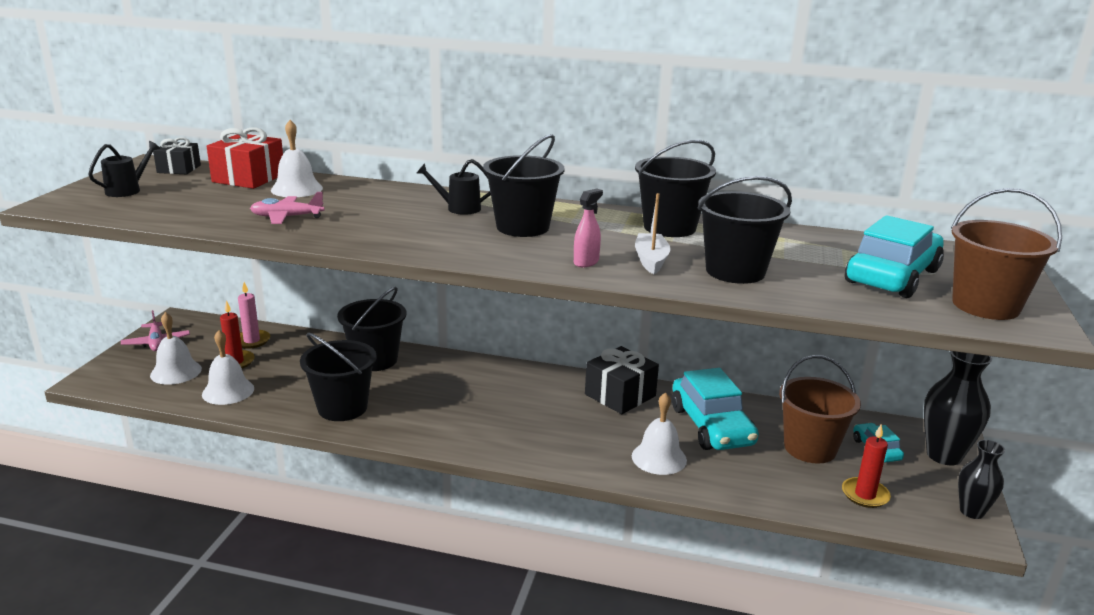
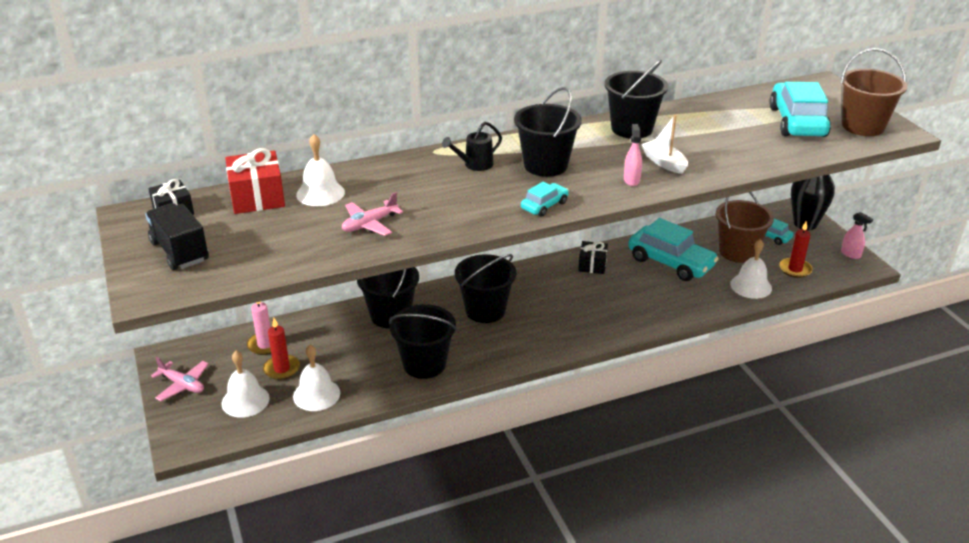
camera: 35 degrees left, 10 degrees up
(128, 190) = (179, 251): black watering can -> black truck
(458, 252) = (544, 205): none -> turquoise car
(620, 395) = (592, 265): black gift -> black gift, size x0.64
(659, 458) = (668, 299): white bell -> white bell (751, 286)
(735, 271) = (719, 152): black bucket -> black bucket (485, 310)
(971, 511) = (850, 254): black vase -> pink spray bottle

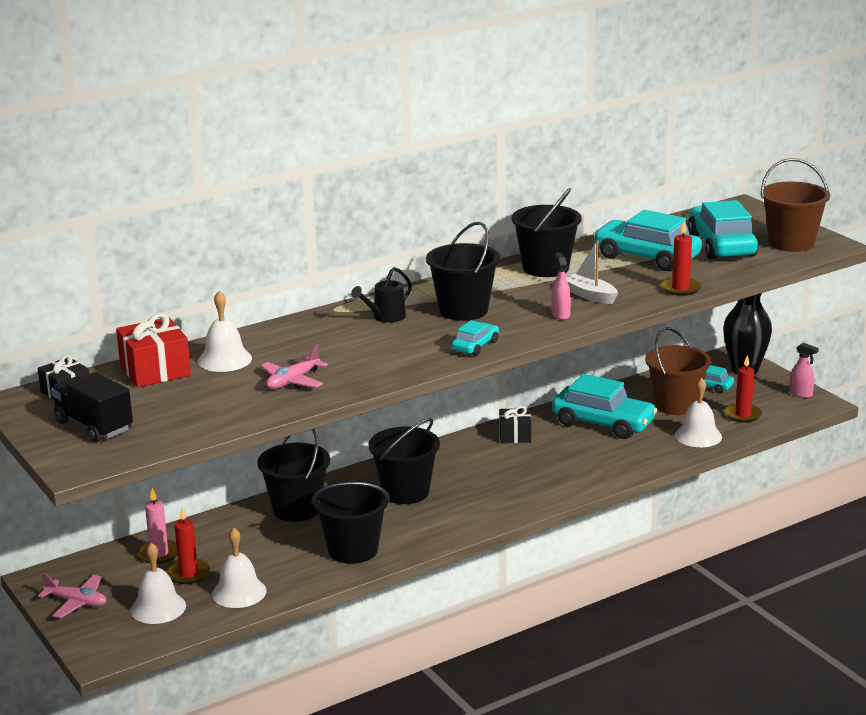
camera: 10 degrees left, 10 degrees down
(725, 127) = (646, 257): none -> turquoise car
(749, 164) = (680, 288): none -> red candle

